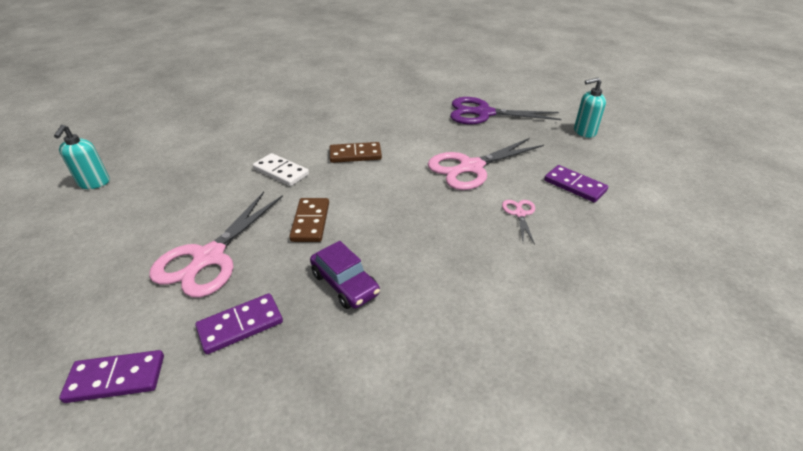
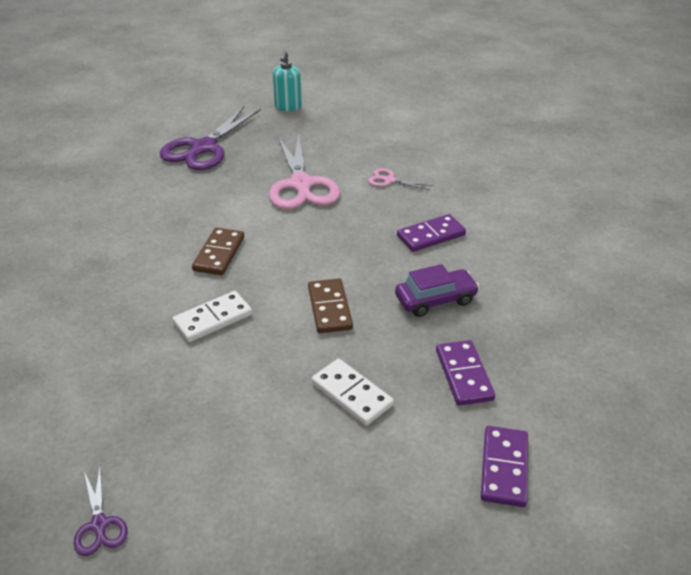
camera: 70 degrees left, 0 degrees up
(94, 183) = (99, 525): turquoise soap dispenser -> purple scissors
(209, 258) = (352, 394): pink scissors -> white domino
(310, 222) = (330, 308): brown domino -> brown domino turned 60 degrees clockwise
(574, 186) = (367, 141): purple domino -> purple domino (431, 236)

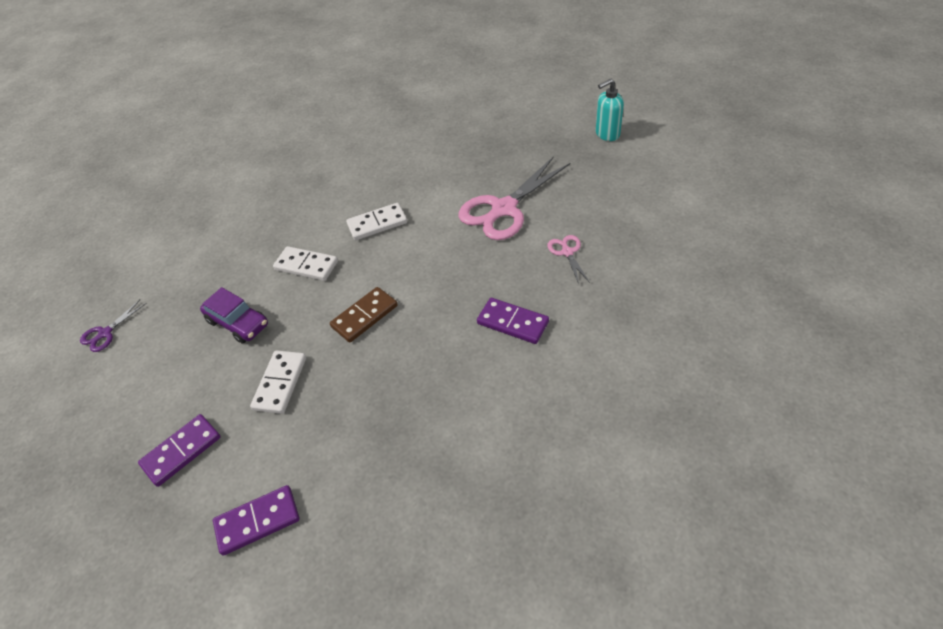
camera: 60 degrees right, 10 degrees up
(203, 148) = (496, 134): purple scissors -> none
(219, 254) = (377, 223): brown domino -> white domino
(435, 300) = (426, 373): purple car -> purple car (238, 323)
(463, 375) = (346, 440): purple domino -> purple domino (181, 451)

